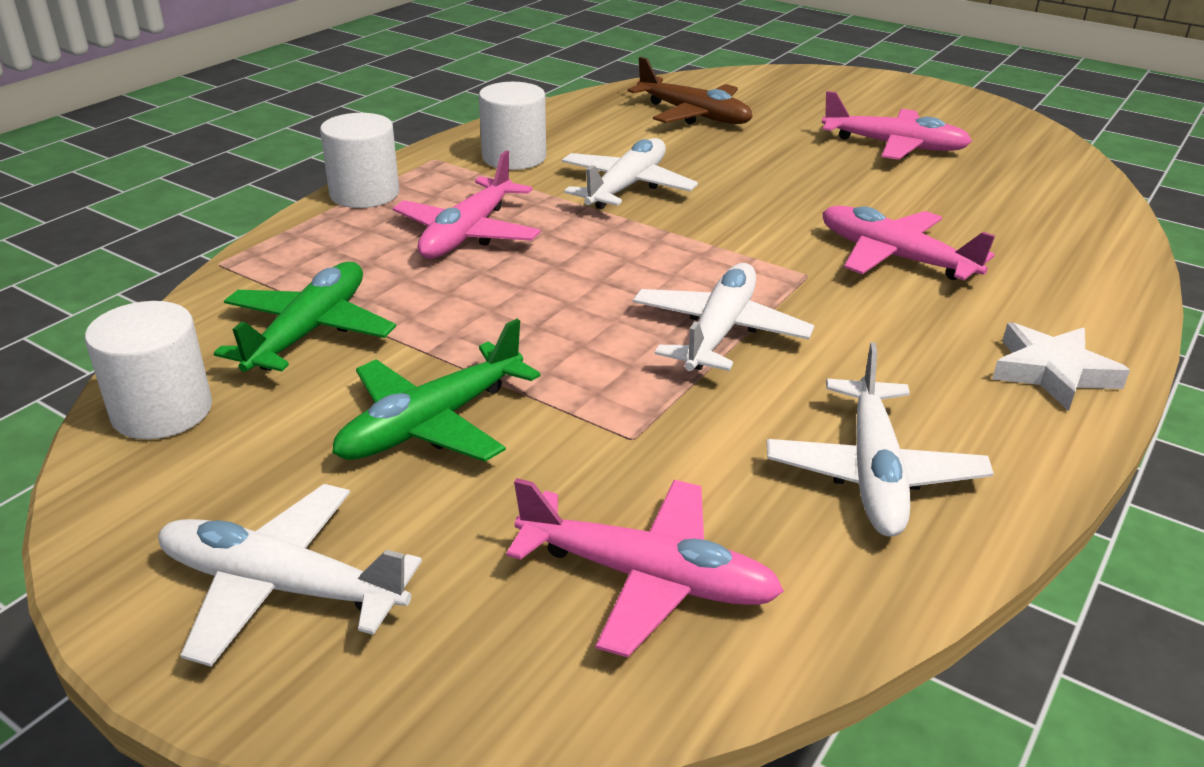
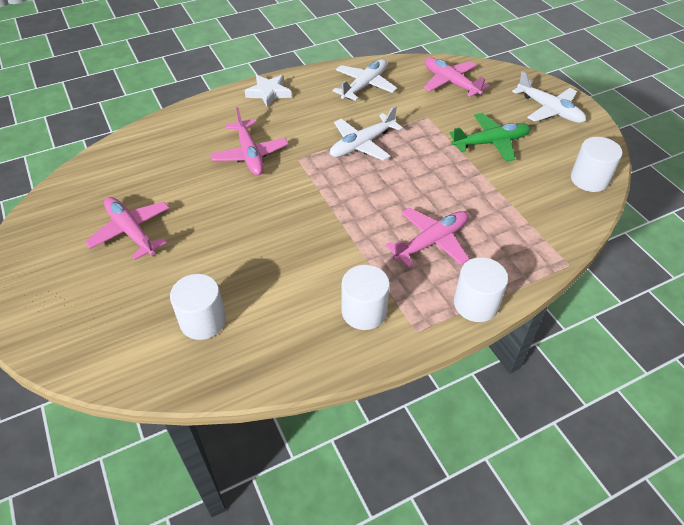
camera: 150 degrees left, 15 degrees up
(308, 332) = (528, 200): green plane -> none
(626, 187) = (321, 251): white plane -> none
(693, 115) = (203, 321): brown plane -> white cylinder

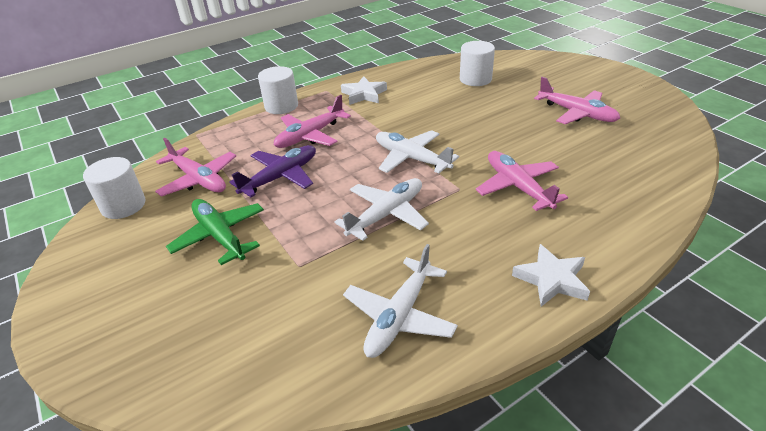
camera: 175 degrees right, 10 degrees down
(364, 311) = (364, 94): white cylinder -> white star
(451, 83) = (247, 343): pink plane -> pink plane (198, 179)
(454, 190) = (280, 177): none -> purple plane
(490, 143) = (220, 236): green plane -> green plane turned 75 degrees clockwise
(549, 109) = (105, 303): white plane -> white plane (412, 159)

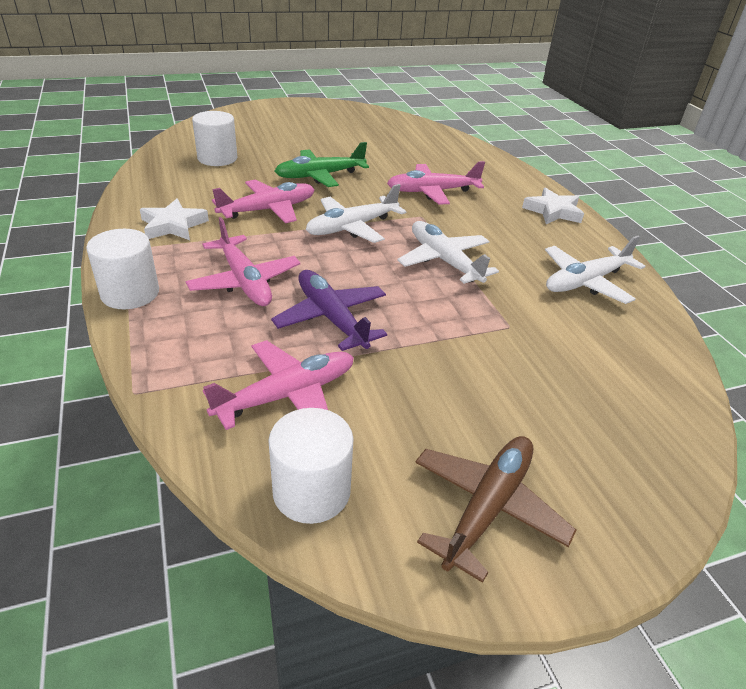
camera: 80 degrees left, 0 degrees up
(103, 274) = (487, 508): none -> brown plane
(220, 236) = (438, 381): green plane -> green plane (320, 176)
(400, 316) = (586, 282): white plane -> white plane turned 105 degrees clockwise
(576, 113) = (334, 139): pink plane -> pink plane (268, 210)

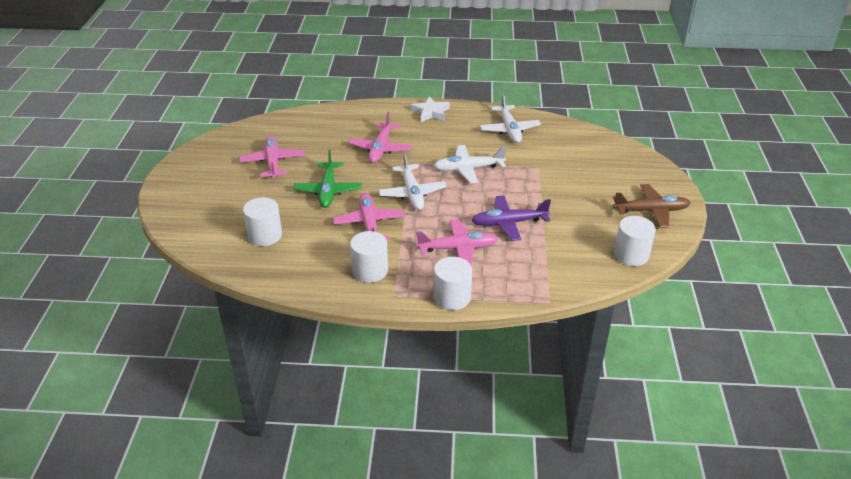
camera: 65 degrees left, 0 degrees up
(173, 225) = (370, 271): white star -> white cylinder
(286, 395) = (568, 250): pink plane -> pink plane (273, 162)
(487, 508) = (651, 211): brown plane -> brown plane turned 120 degrees clockwise

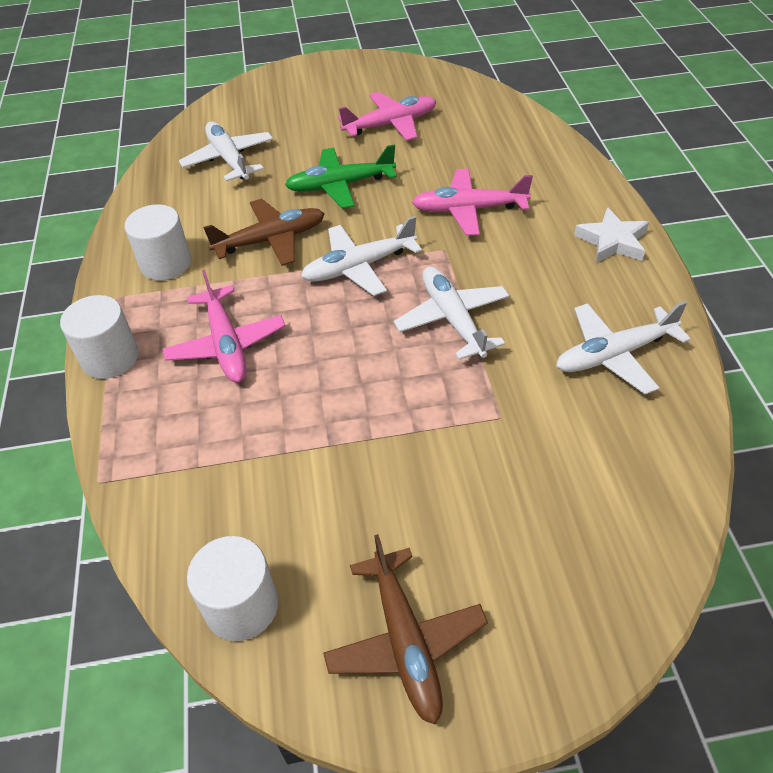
camera: 80 degrees right, 10 degrees up
(265, 235) = (229, 159): white cylinder -> white plane
(369, 224) = (270, 240): pink plane -> brown plane
(509, 223) = (306, 398): purple plane -> none

